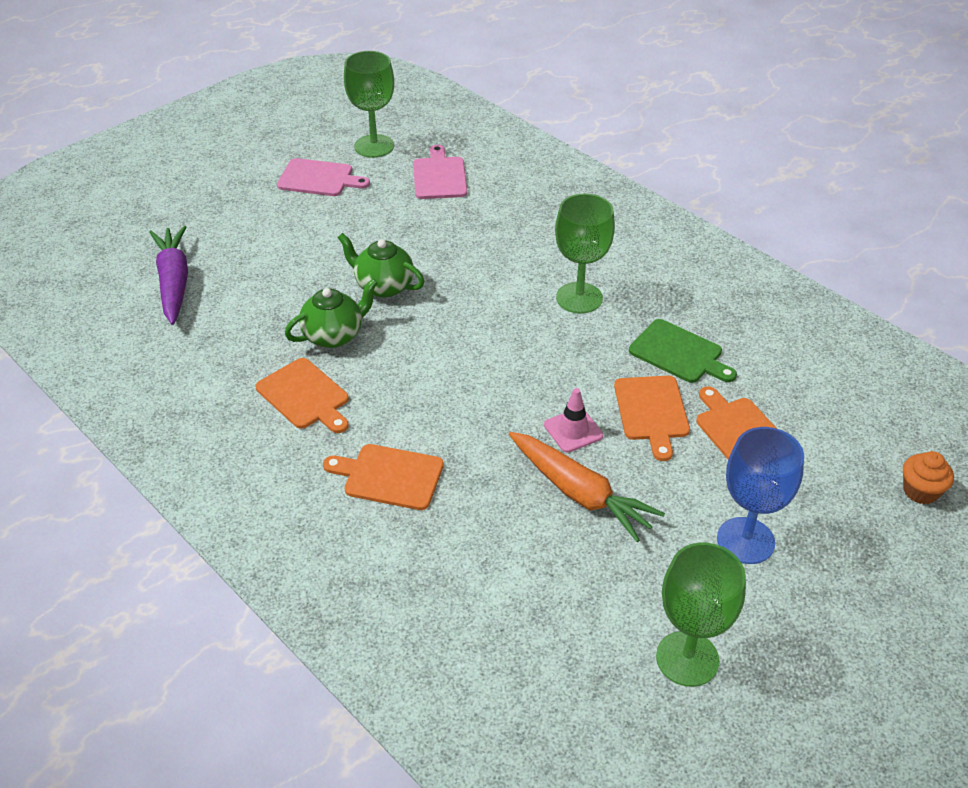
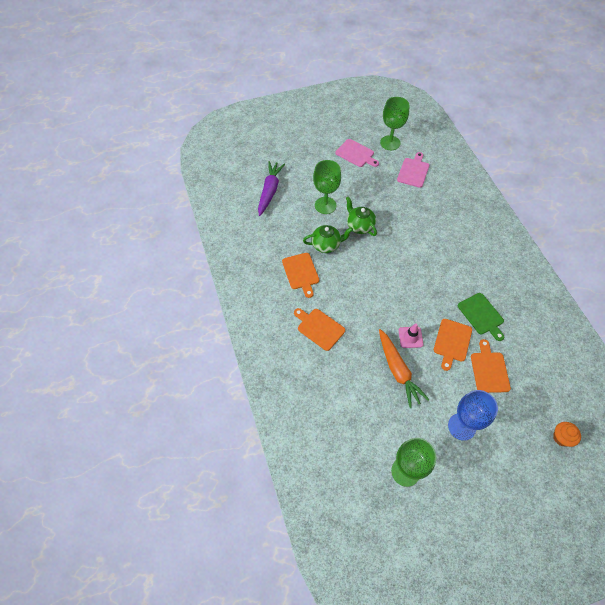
camera: 25 degrees right, 15 degrees up
(579, 298) = (448, 266): green goblet -> green goblet (325, 205)

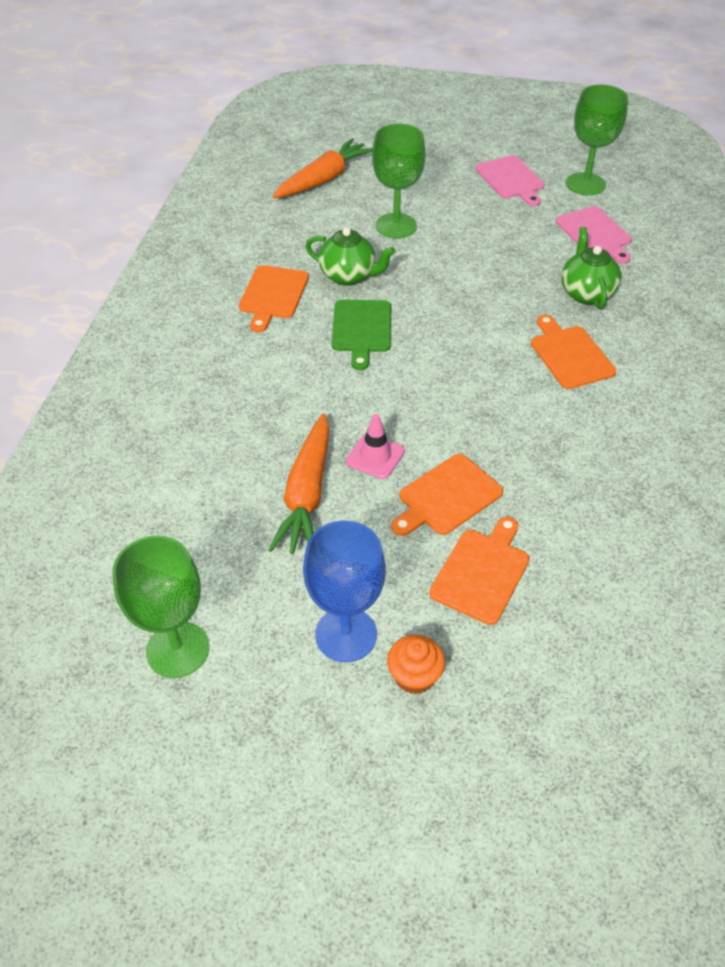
camera: 30 degrees right, 10 degrees down
(270, 191) = (324, 179): purple carrot -> orange carrot
(319, 328) = (231, 377): orange cutting board -> orange cutting board (570, 355)
(359, 226) = (429, 272): green teapot -> green teapot (586, 293)
(413, 171) = (595, 233): pink cutting board -> pink cutting board turned 105 degrees clockwise
(481, 315) = (542, 482): green cutting board -> green cutting board (361, 329)
(561, 437) = (538, 760): orange cupcake -> orange cupcake (414, 676)

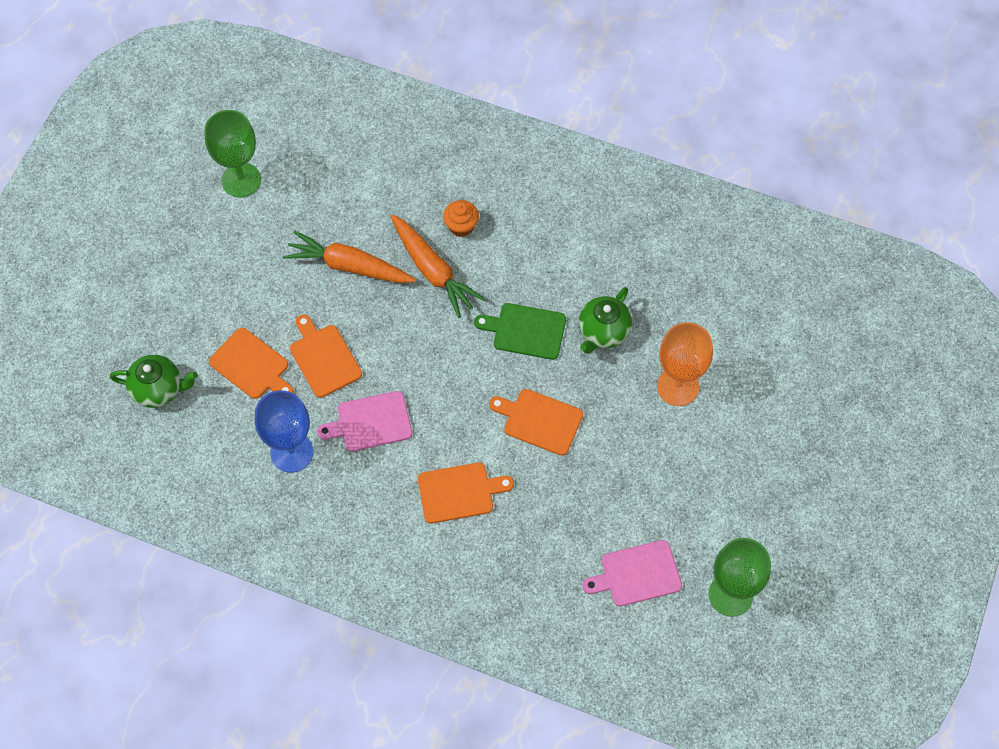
camera: 100 degrees right, 15 degrees up
(273, 295) = (585, 267): orange cutting board -> orange cutting board (539, 420)
(324, 179) = (771, 333): orange carrot -> orange carrot (433, 271)
(346, 634) = (226, 274): blue goblet -> blue goblet (291, 452)
(375, 456) = (375, 317): pink traffic cone -> none
(396, 226) = (677, 387): green goblet -> orange goblet
(414, 676) = (185, 308): orange cupcake -> orange cupcake (461, 226)
(511, 180) = (749, 518): pink cutting board -> pink cutting board (370, 422)
(586, 293) = (542, 534): green teapot -> green teapot (158, 389)

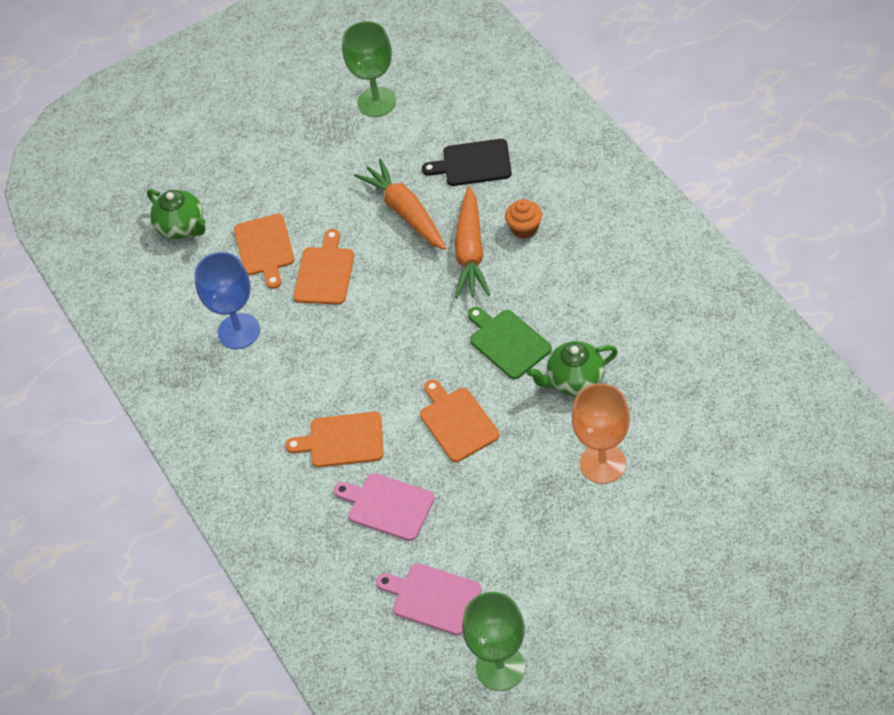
camera: 45 degrees right, 10 degrees down
(370, 422) = (318, 343): pink cutting board -> pink cutting board (387, 506)
(372, 192) = (473, 163): none -> black cutting board
(459, 492) = (342, 440): orange cutting board -> orange cutting board turned 150 degrees clockwise

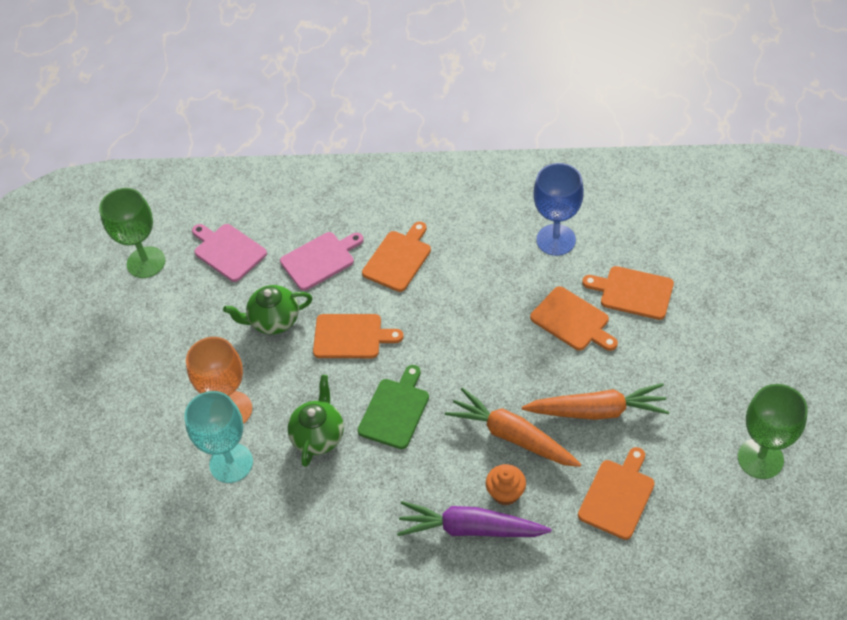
camera: 120 degrees right, 0 degrees up
(182, 227) = (700, 247): green teapot -> green teapot (274, 320)
(432, 598) = (228, 251): pink cutting board -> pink cutting board turned 105 degrees counterclockwise
(473, 163) = (618, 496): black cutting board -> orange cutting board
(507, 342) = (395, 410): green cutting board -> green cutting board turned 60 degrees counterclockwise
(572, 232) = (470, 528): none -> purple carrot
(651, 426) = (231, 463): none -> turquoise goblet

